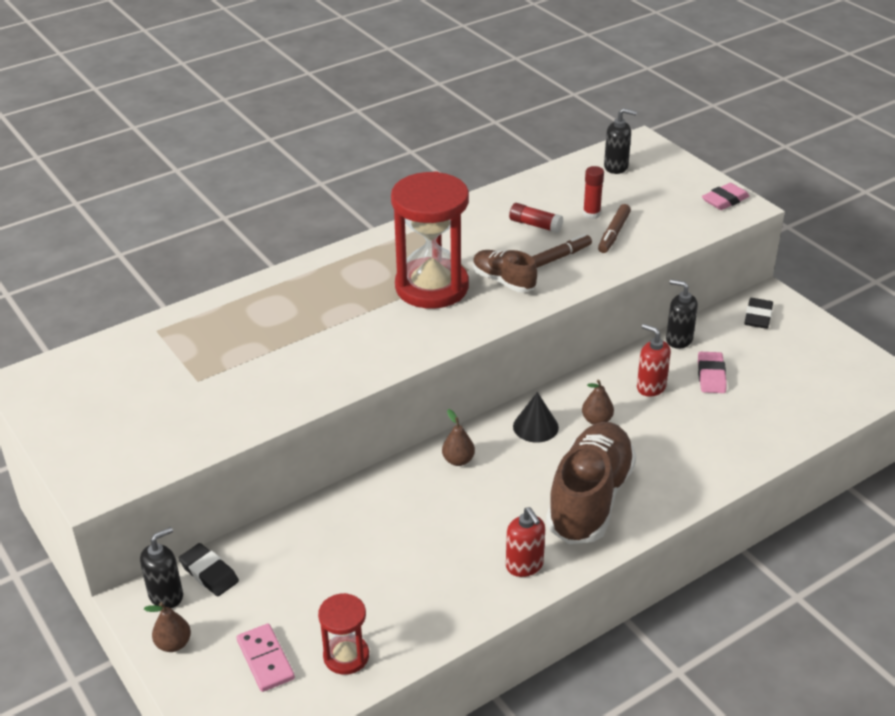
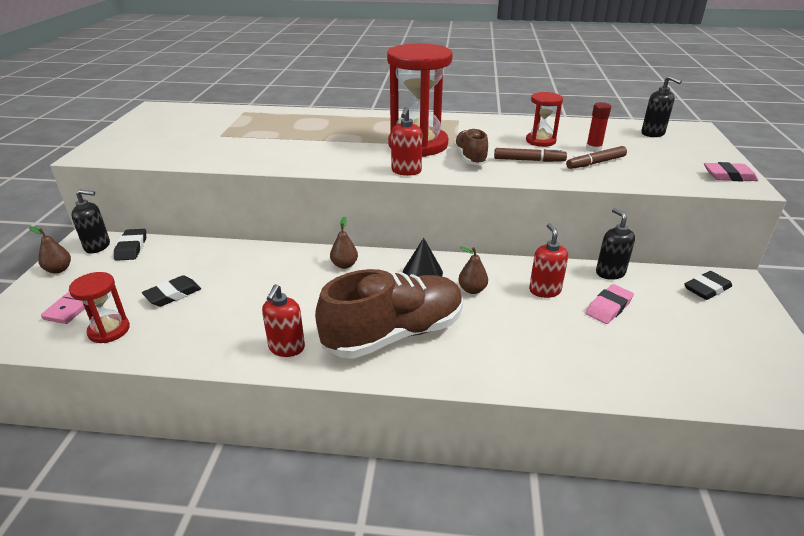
camera: 40 degrees right, 5 degrees down
(345, 588) = (173, 294): none -> black eraser
(471, 328) = (406, 171): none -> red soap dispenser
(535, 225) = (540, 141): red glue stick -> red hourglass

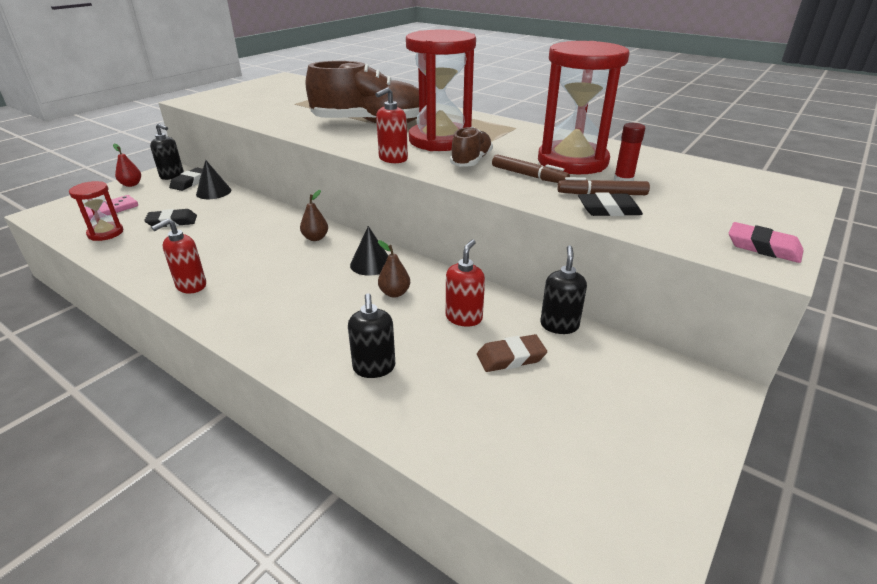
camera: 30 degrees right, 0 degrees up
(59, 270) = (131, 184): brown pear -> red pear
(175, 250) = (213, 192): none -> black cone
(394, 334) = (279, 305): brown shoe -> brown shoe (370, 123)
(540, 141) = (572, 161): red hourglass -> red hourglass, size x1.98
(608, 307) = (511, 357): pink eraser -> brown eraser
(653, 133) = (729, 182): black soap dispenser -> black soap dispenser (374, 368)
(706, 289) = (660, 382): black eraser -> black eraser (608, 210)

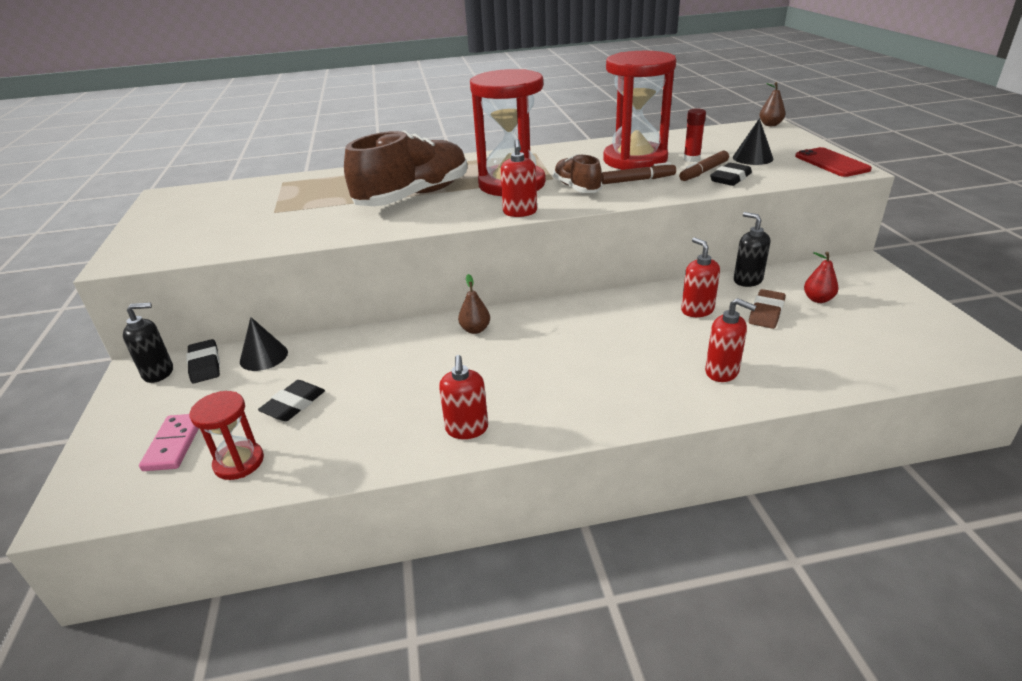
camera: 45 degrees left, 0 degrees up
(131, 184) = (123, 410): red pear -> red pear (818, 299)
(371, 264) = (564, 319): black cone -> black cone (752, 158)
(374, 368) = (722, 372): black soap dispenser -> red soap dispenser
(394, 293) = (626, 325): brown pear -> brown pear (770, 125)
(763, 247) = (831, 163): pink eraser -> red phone

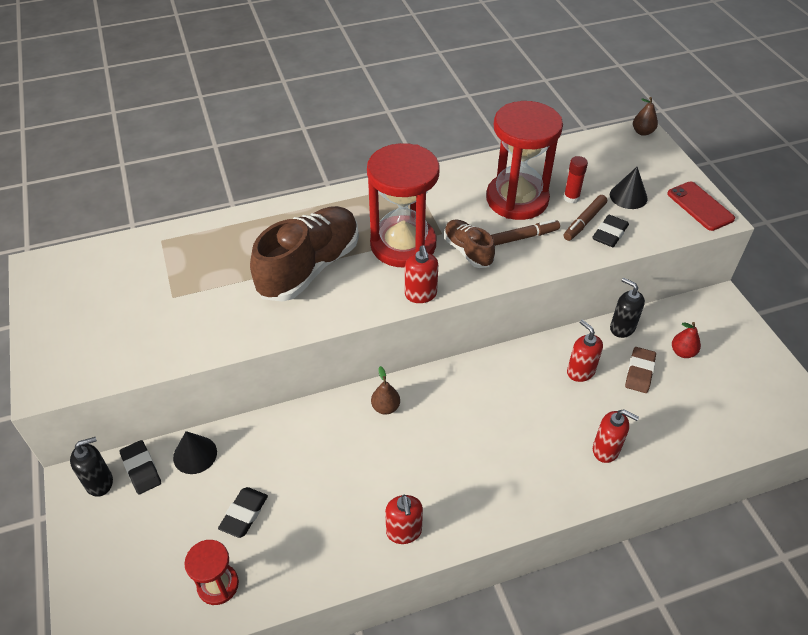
camera: 10 degrees left, 15 degrees up
(174, 444) = (151, 569): pink domino -> none

